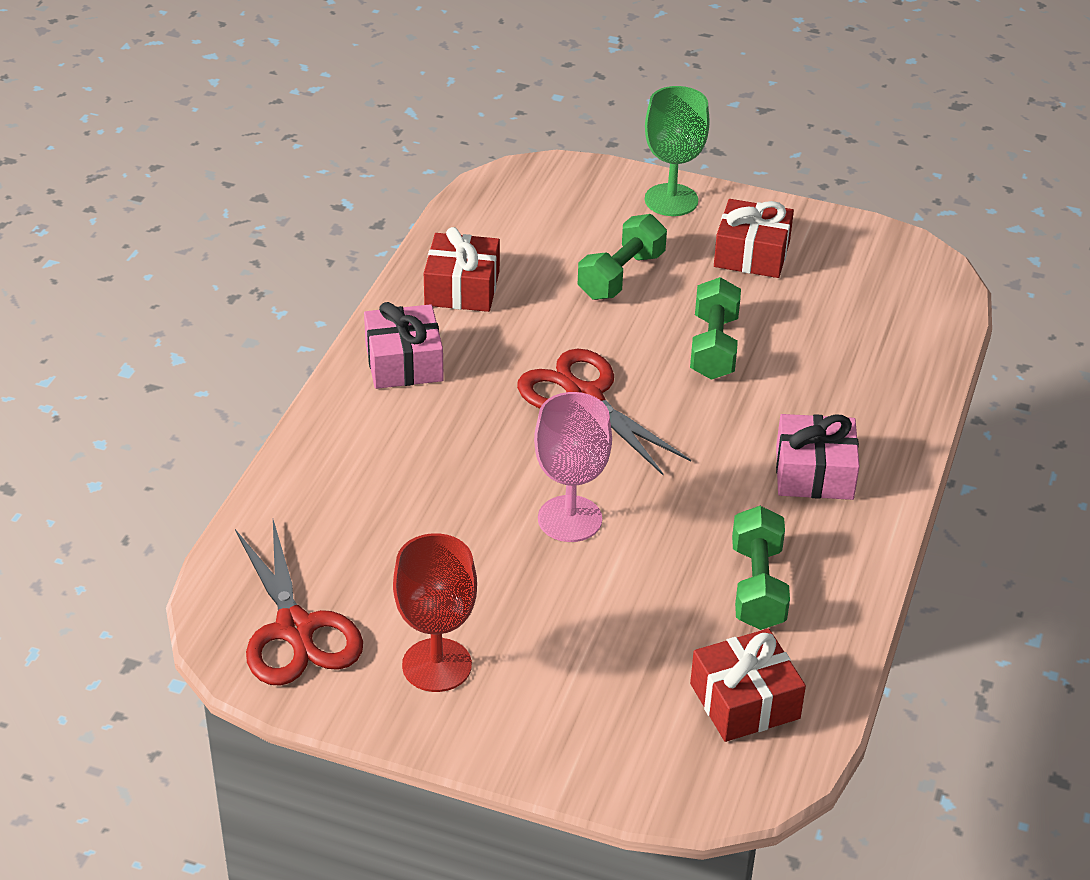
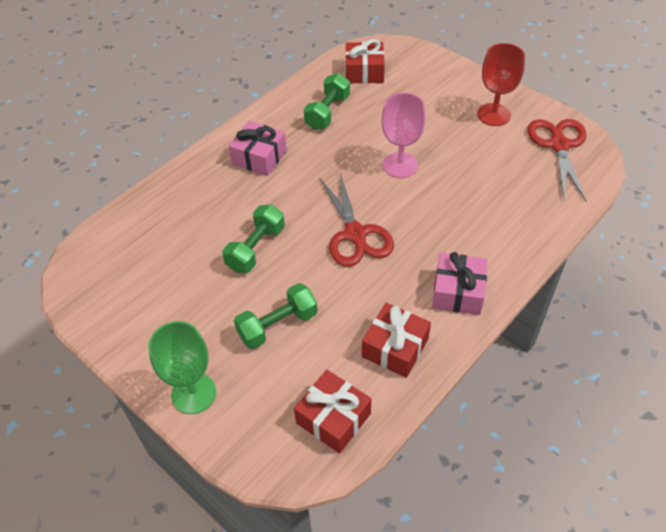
camera: 155 degrees left, 10 degrees up
(752, 254) = (176, 318): red gift -> red gift (333, 418)

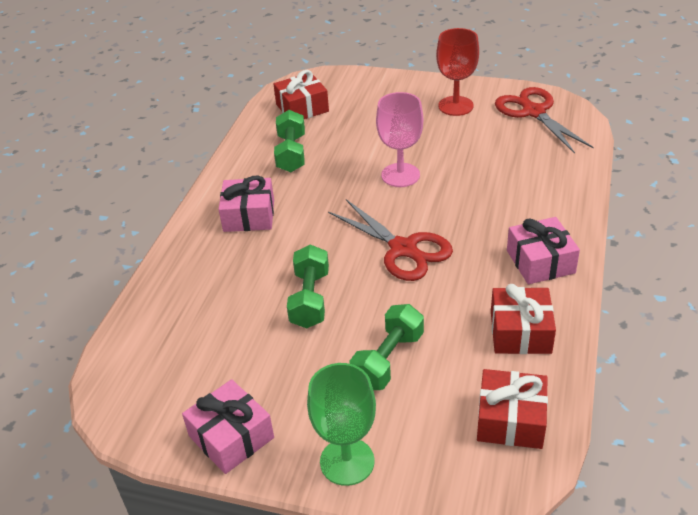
camera: 25 degrees left, 10 degrees down
(130, 336) = (231, 437): none -> pink gift

